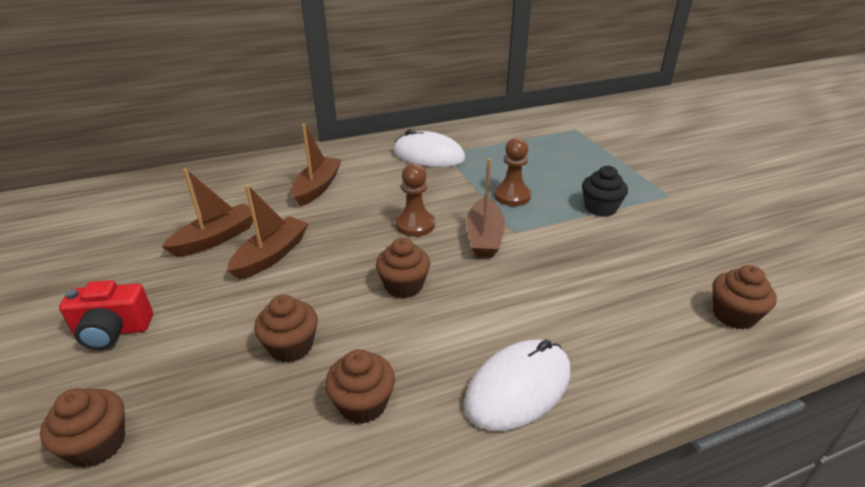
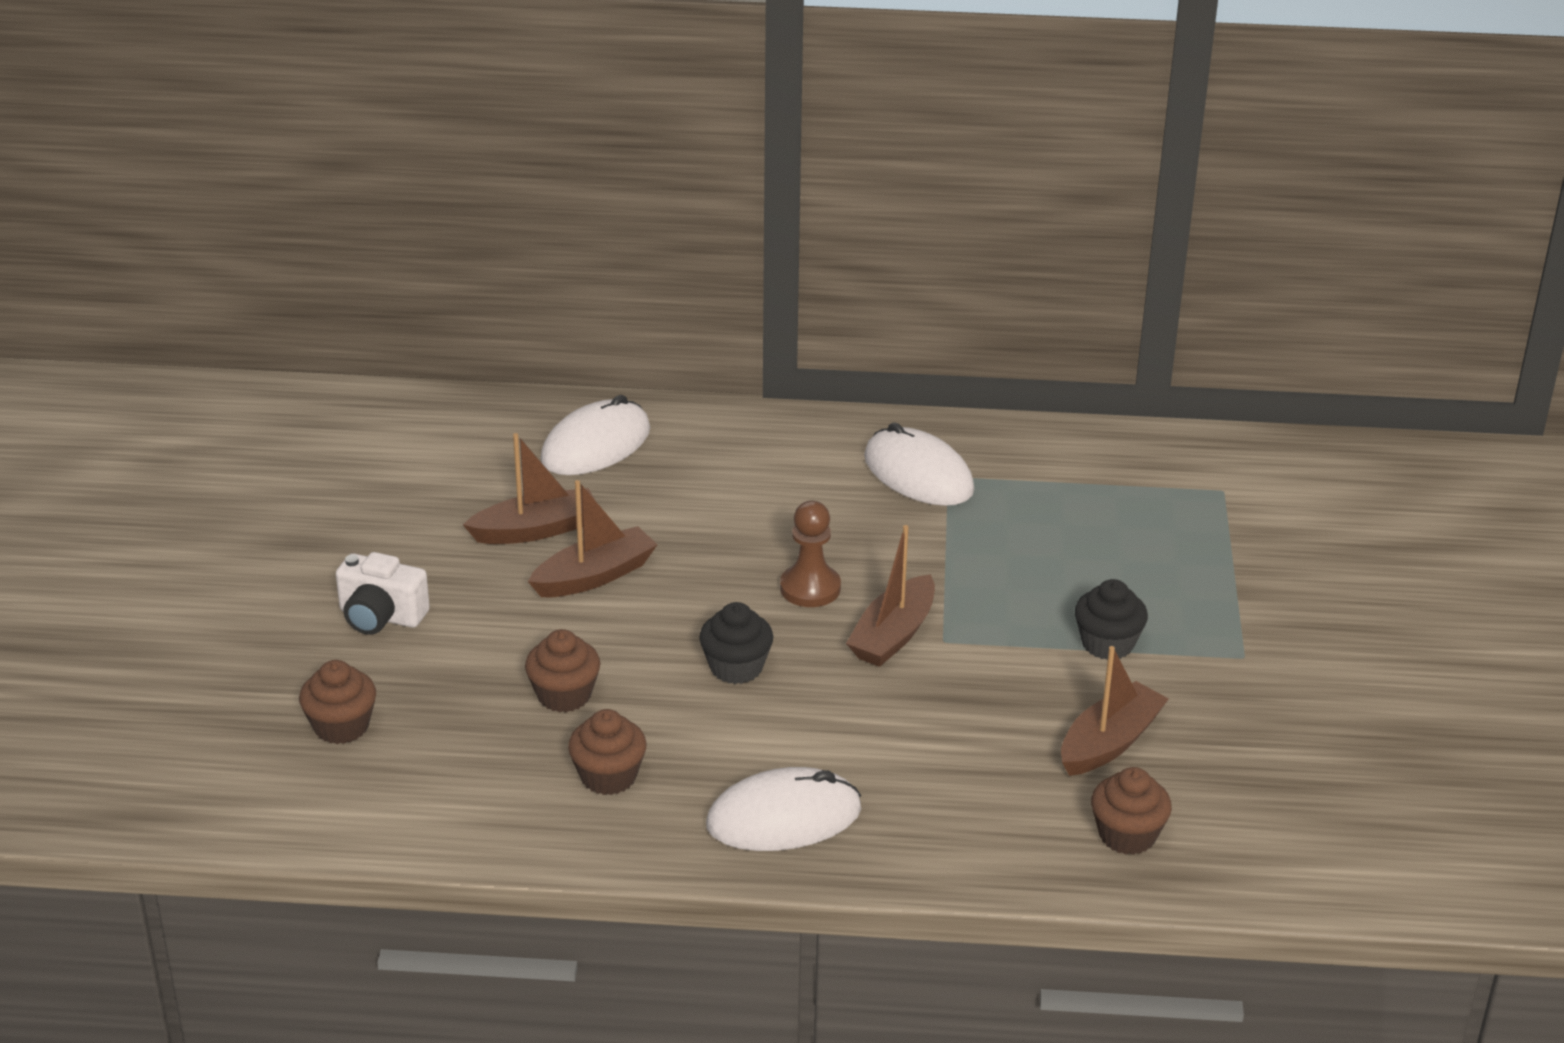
camera: 25 degrees right, 0 degrees up
(113, 331) = (381, 617): red camera -> white camera
(234, 183) = (596, 445): none -> white mouse
(317, 187) = (709, 486): brown boat -> brown boat (1109, 743)
(404, 286) = (736, 667): brown cupcake -> black cupcake
(512, 196) = (989, 585): brown pawn -> none

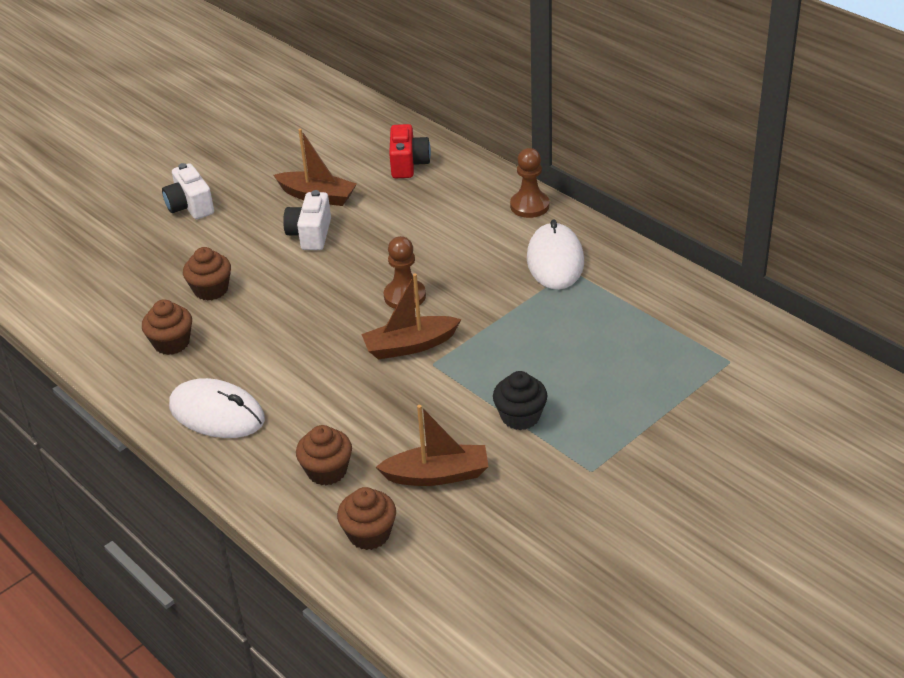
camera: 45 degrees right, 5 degrees up
(341, 726) = (101, 252): brown cupcake -> brown cupcake (327, 471)
(594, 576) = (310, 234): brown boat -> white camera
(596, 445) = (408, 164): white mouse -> red camera
(736, 667) = (308, 319): black cupcake -> none
(807, 430) = (529, 206): none -> brown pawn

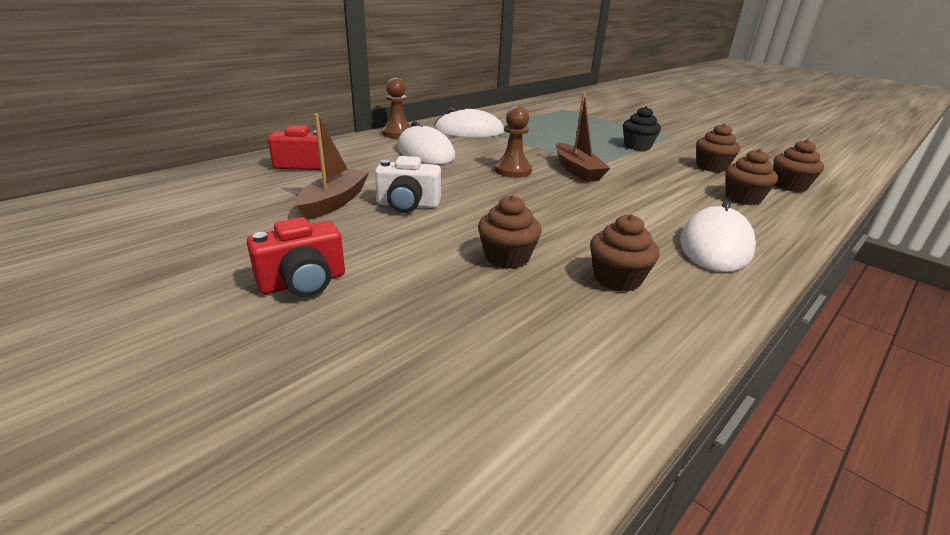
camera: 95 degrees left, 10 degrees down
(190, 206) = (303, 282): white camera -> red camera
(437, 475) = (711, 167): brown boat -> brown cupcake
(459, 232) = (425, 152): none -> white mouse

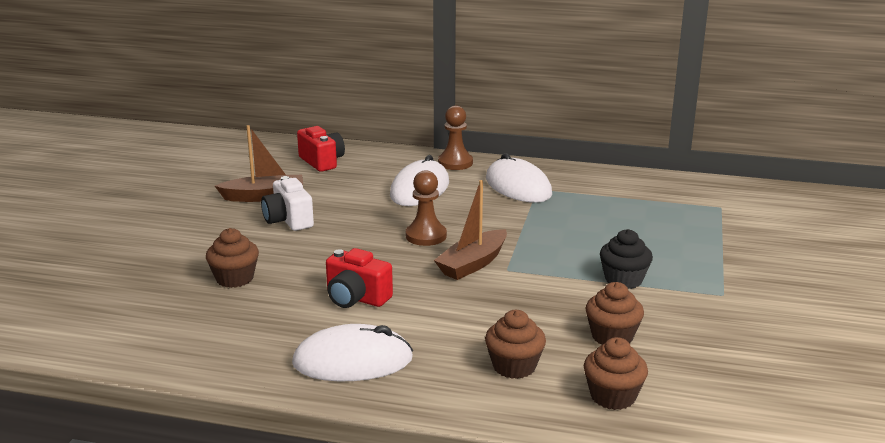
camera: 60 degrees right, 5 degrees down
(303, 282) = (142, 230): red camera -> red camera (356, 298)
(617, 279) = (239, 325): brown cupcake -> none

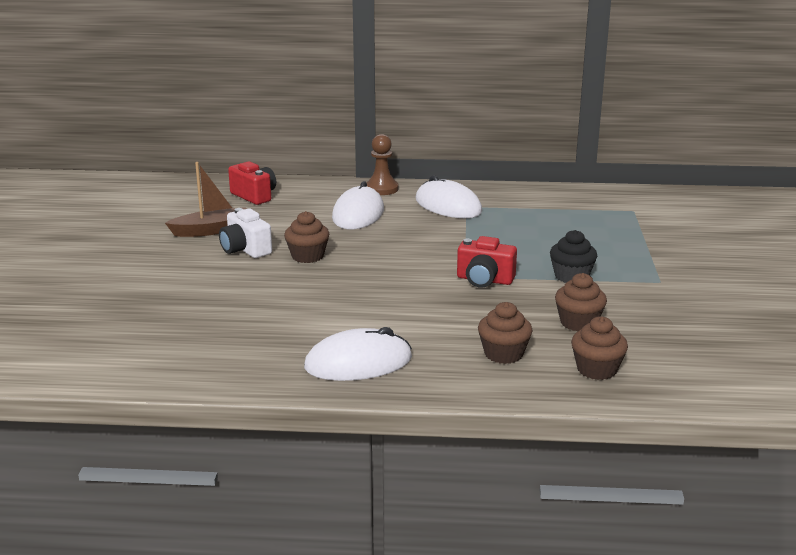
camera: 10 degrees left, 0 degrees up
(234, 278) = (217, 303): brown cupcake -> brown cupcake (307, 256)
(356, 298) = (339, 311): red camera -> red camera (484, 280)
(426, 236) = (381, 253): brown pawn -> none
(473, 264) = (433, 274): brown boat -> none

